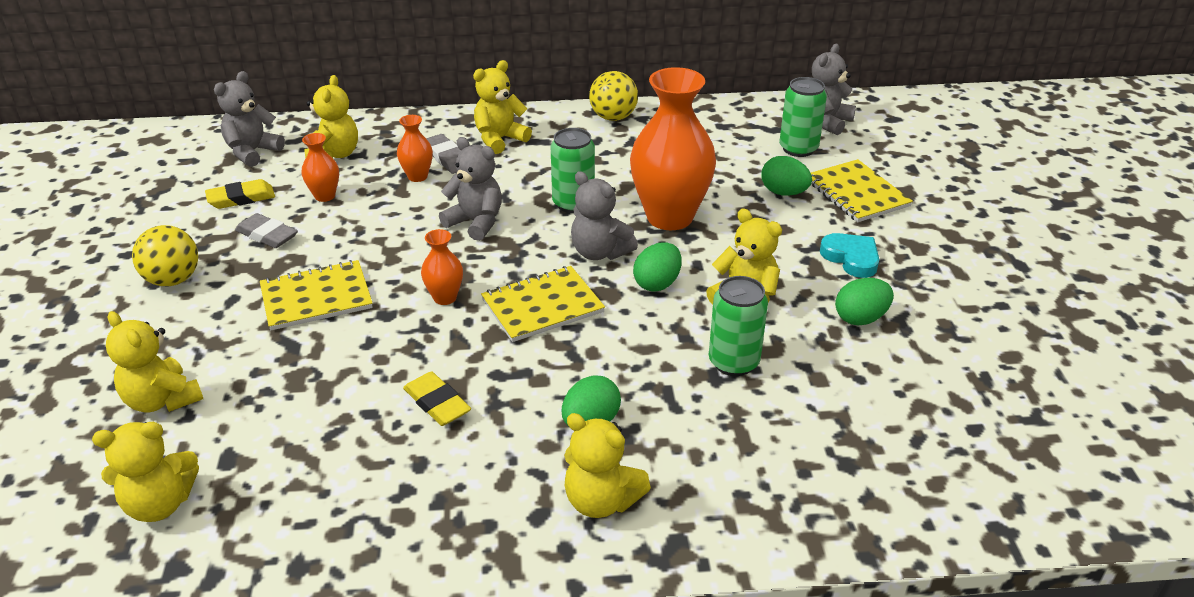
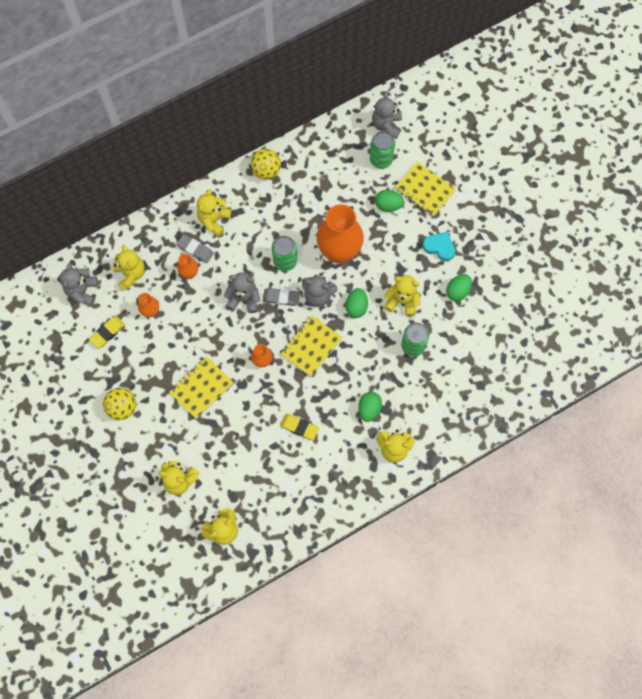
camera: 25 degrees left, 35 degrees up
(267, 235) = (144, 355): grey eraser -> grey eraser (281, 298)

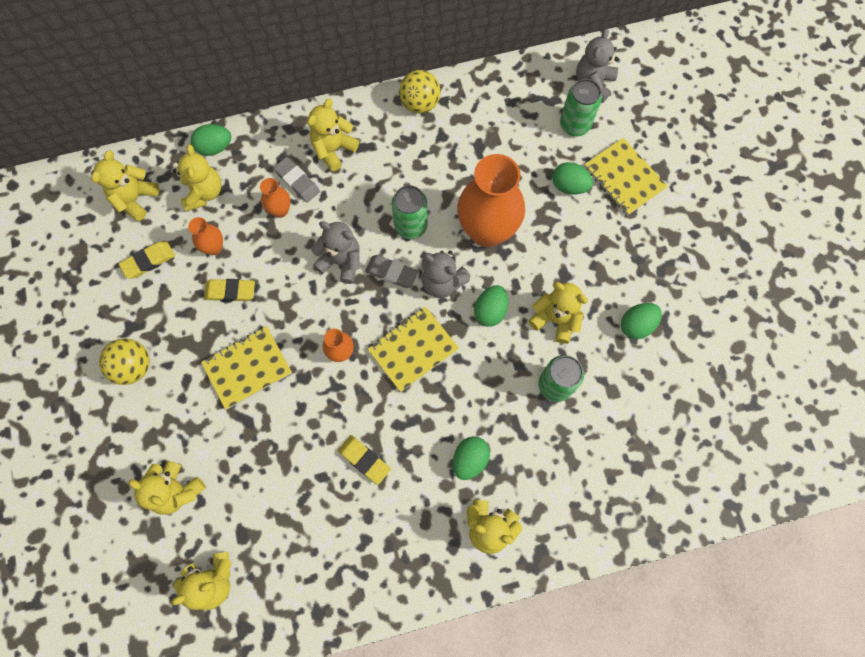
camera: 15 degrees right, 0 degrees up
(82, 291) = (135, 199): grey teddy bear -> yellow teddy bear
(128, 239) = (215, 147): none -> green egg
(172, 339) = (230, 291): none -> yellow eraser
(439, 247) = (625, 258): turquoise heart -> none

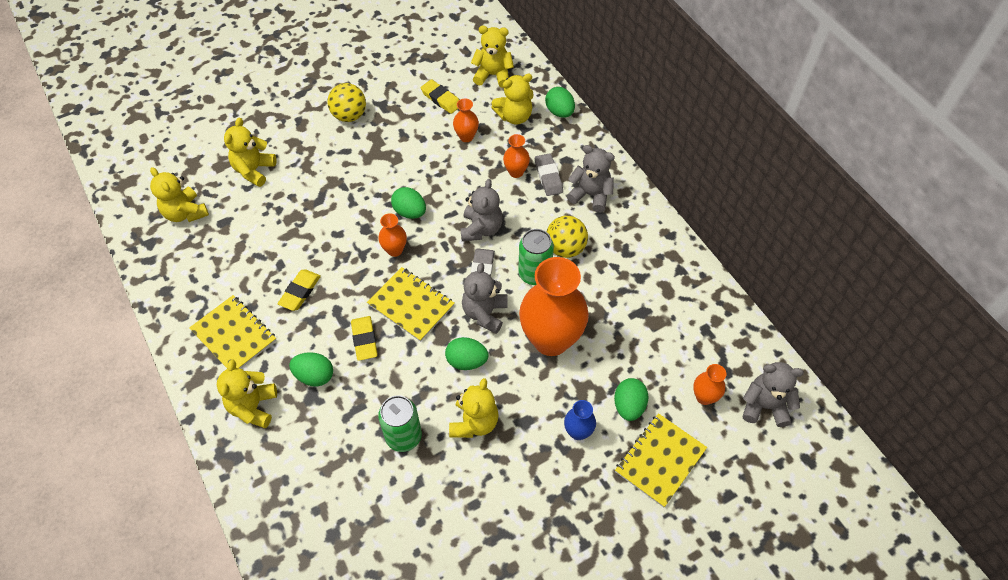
camera: 75 degrees right, 15 degrees down
(230, 291) = (430, 158): yellow eraser -> yellow eraser (364, 340)
(247, 368) = (365, 188): yellow notebook -> yellow notebook (234, 335)
(297, 181) = (548, 177): grey eraser -> grey eraser turned 45 degrees counterclockwise
(333, 149) = (590, 195): yellow teddy bear -> grey teddy bear
(420, 104) = (668, 251): yellow ball -> yellow ball (565, 248)
(574, 125) = (704, 397): green can -> orange vase
(584, 234) = (578, 432): none -> blue vase
(636, 325) = (489, 505): green egg -> green egg (410, 212)

